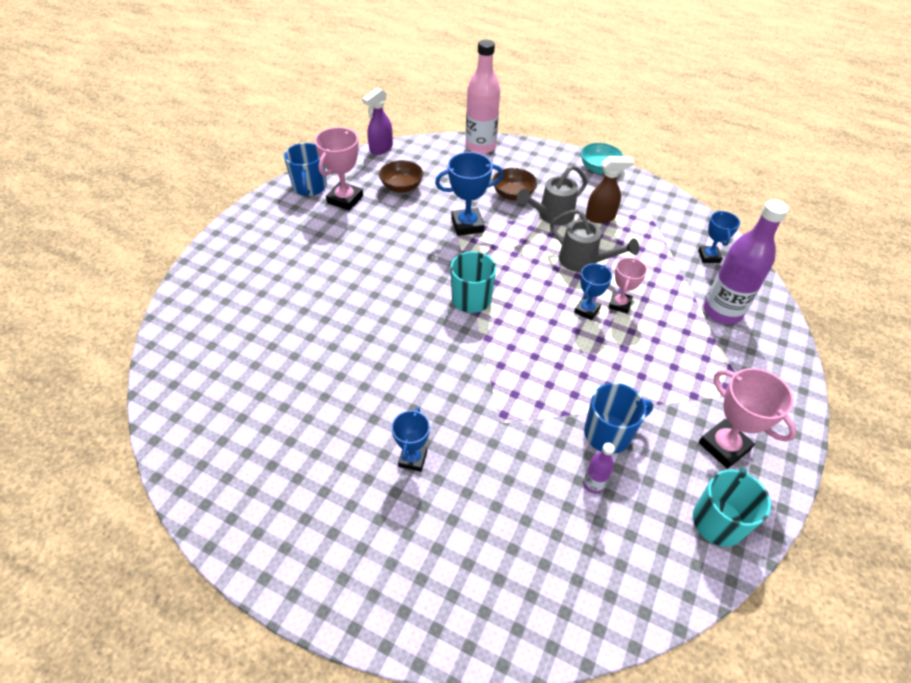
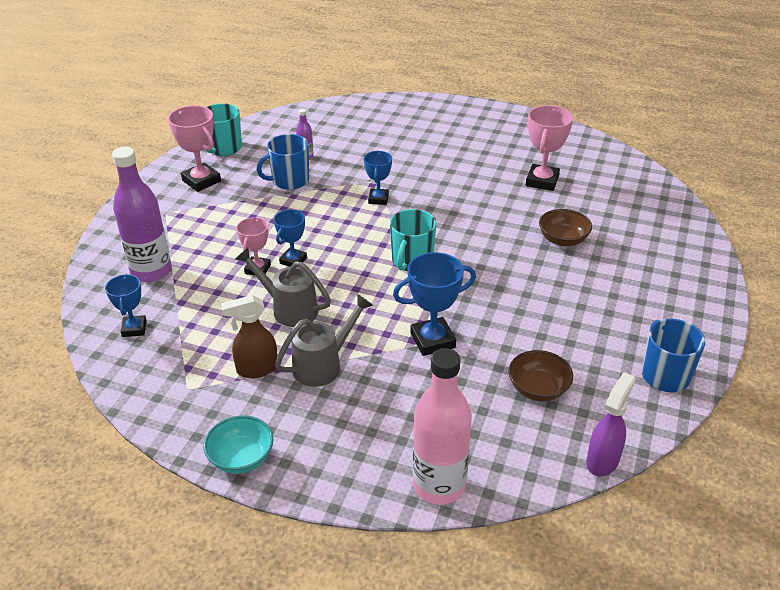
camera: 175 degrees right, 10 degrees down
(345, 199) = (605, 361): pink trophy -> pink trophy (542, 181)
(413, 459) = (436, 158): blue trophy -> blue trophy (378, 199)
(513, 195) = (377, 393): brown bowl -> brown bowl (563, 240)

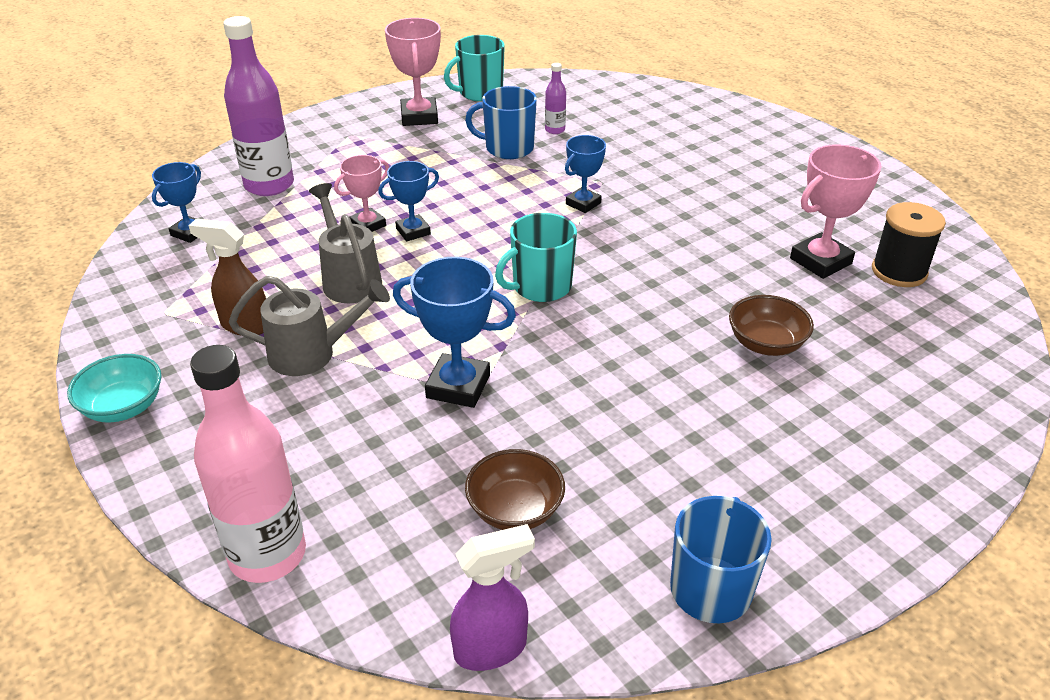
camera: 35 degrees right, 0 degrees up
(584, 171) = (899, 271): none -> black spool

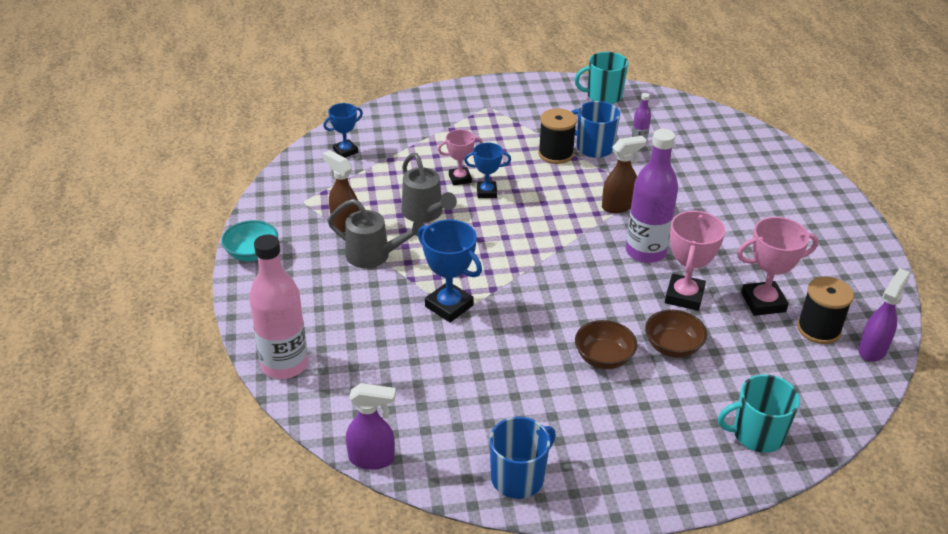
camera: 25 degrees right, 0 degrees up
(269, 185) = (413, 131): purple bottle -> purple bottle (645, 252)
(349, 279) = (425, 213): grey watering can -> grey watering can turned 150 degrees clockwise
(419, 117) = (546, 105): pink trophy -> pink trophy (684, 296)
(468, 166) = (555, 154): none -> black spool
(515, 510) = (434, 391): brown bowl -> brown bowl (603, 358)
(540, 286) = (546, 257): turquoise mug -> turquoise mug (757, 434)
(583, 203) = (618, 206): blue trophy -> brown spray bottle
(968, 275) = (872, 349): none -> purple spray bottle

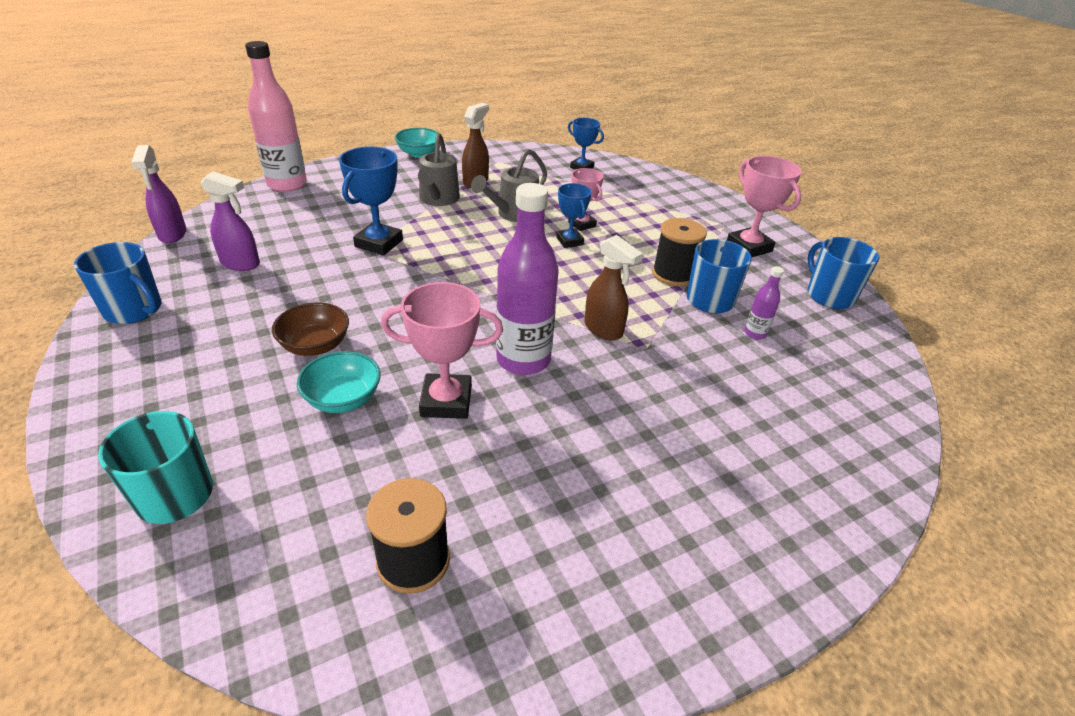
camera: 70 degrees right, 0 degrees up
(603, 96) = (829, 295): turquoise mug -> blue mug
(672, 347) = (343, 399): brown bowl -> turquoise bowl
(763, 302) = (458, 485): pink trophy -> pink trophy (748, 247)
(872, 349) = (375, 647): purple spray bottle -> purple spray bottle (241, 264)

